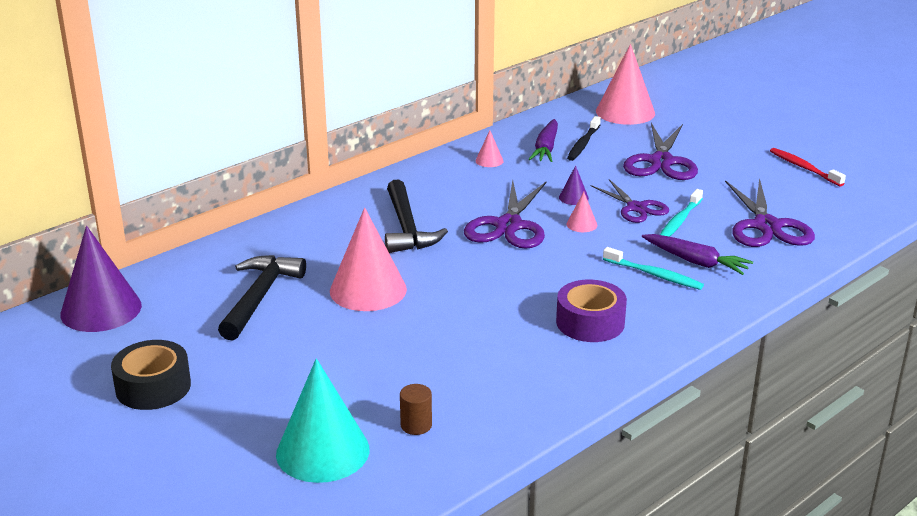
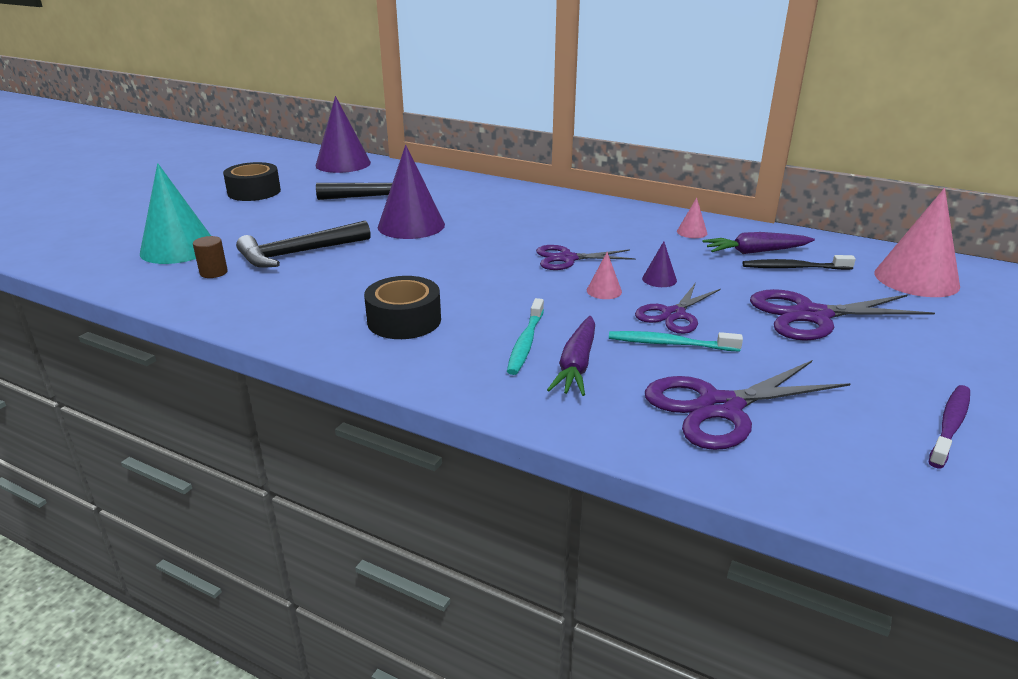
camera: 70 degrees right, 0 degrees up
(368, 290) = (411, 225): pink cone -> purple cone
(407, 228) = (525, 222): black hammer -> black hammer (299, 253)
(508, 226) = (567, 259): purple scissors -> purple scissors, size x0.65
(590, 322) = (404, 320): purple tape -> black tape
(804, 168) = (950, 425): red toothbrush -> purple toothbrush

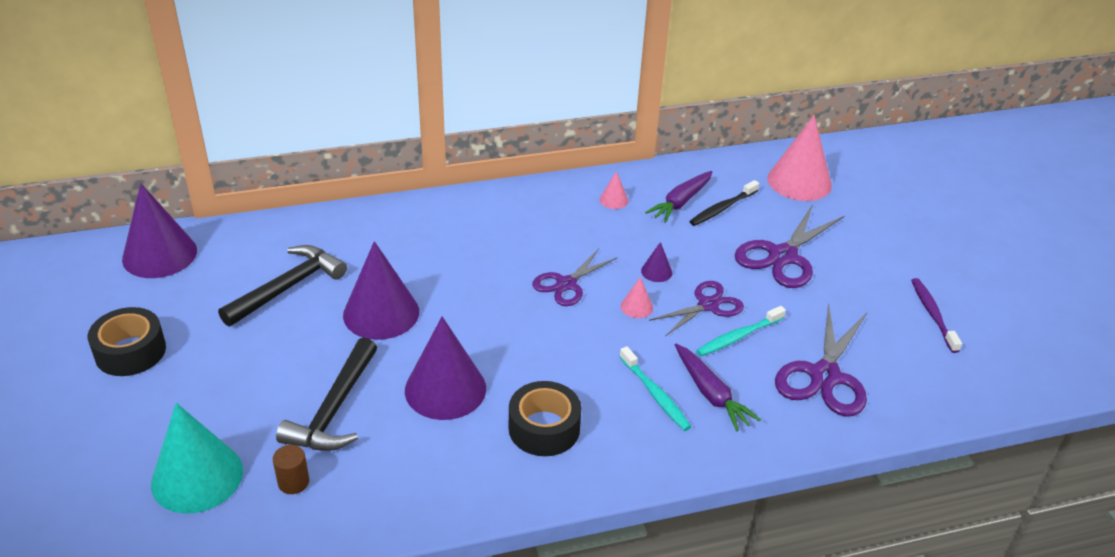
camera: 45 degrees left, 10 degrees up
(379, 273) = (445, 389): none -> purple cone
(673, 314) = (708, 305): purple scissors -> purple scissors turned 120 degrees counterclockwise

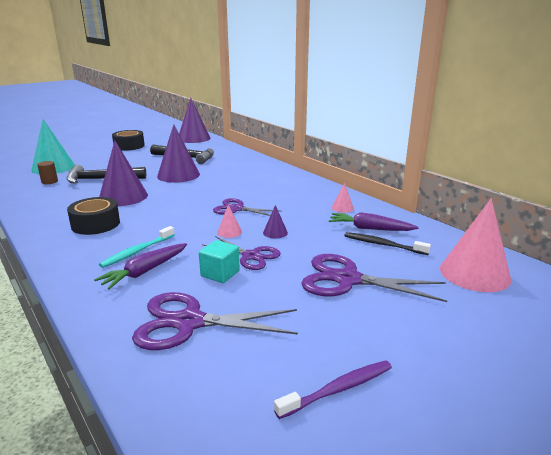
camera: 70 degrees right, 15 degrees down
(738, 337) = (220, 273): turquoise toothbrush -> turquoise cube

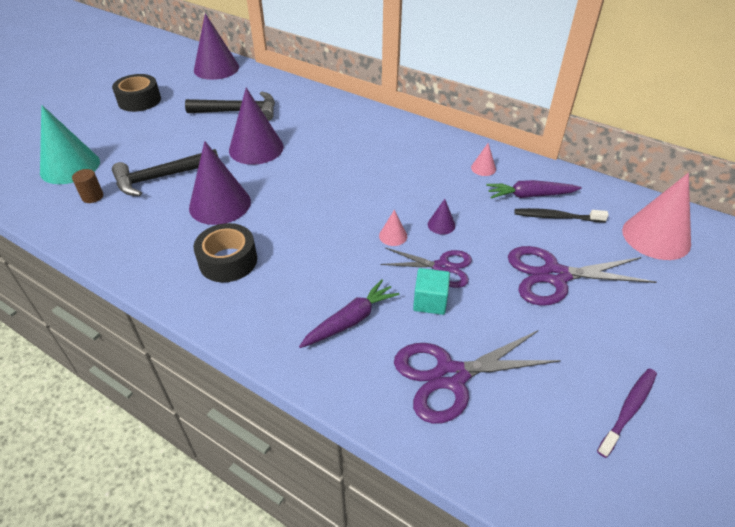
camera: 20 degrees left, 20 degrees up
(137, 251) = (316, 293): turquoise toothbrush -> none
(145, 271) = (350, 320): purple carrot -> purple carrot turned 150 degrees counterclockwise
(236, 209) = (373, 195): purple scissors -> none

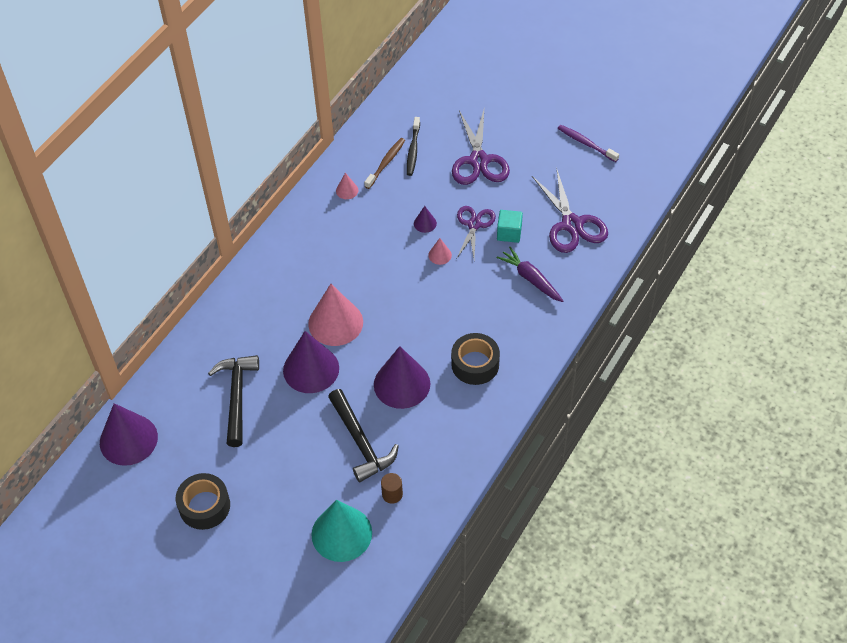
camera: 90 degrees left, 10 degrees up
(530, 195) = (386, 163): purple carrot -> brown toothbrush
(656, 237) = (434, 97): pink cone -> pink cone (335, 323)

